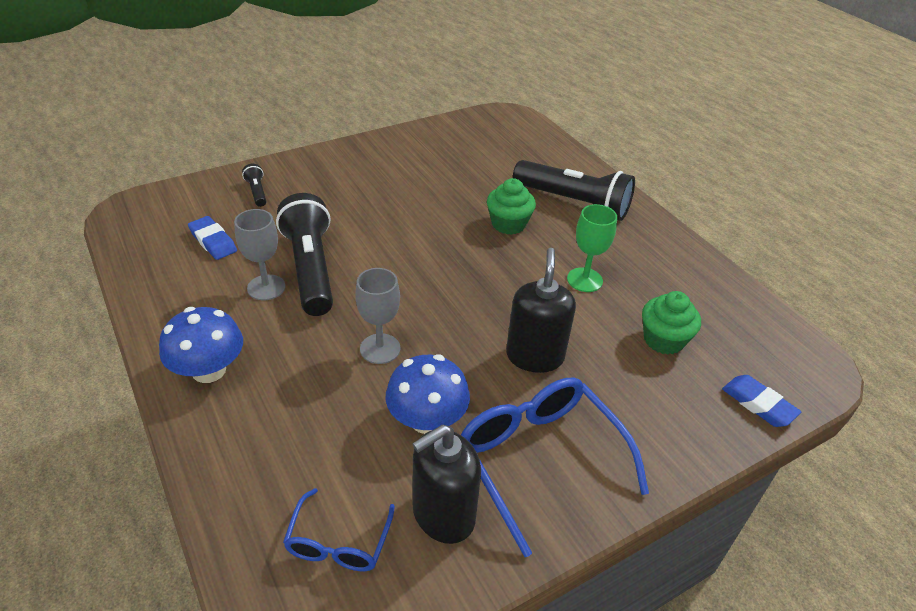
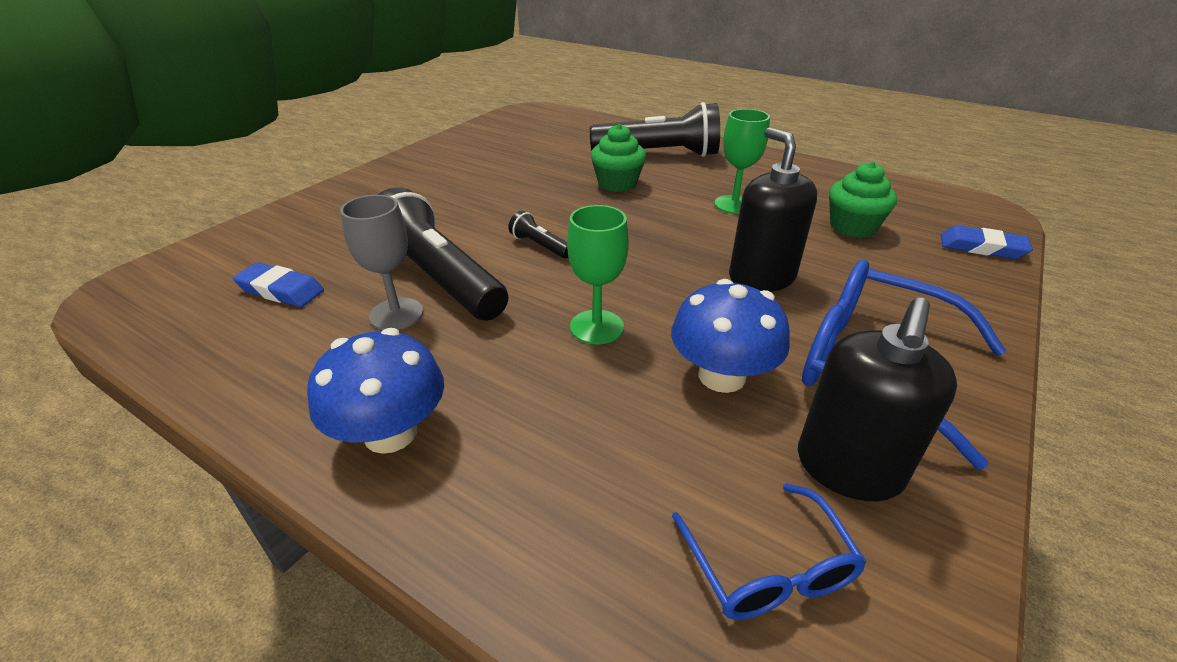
camera: 25 degrees left, 5 degrees down
(257, 192) = (304, 228): black flashlight -> black flashlight (540, 246)
(380, 349) = (596, 327): grey goblet -> green goblet

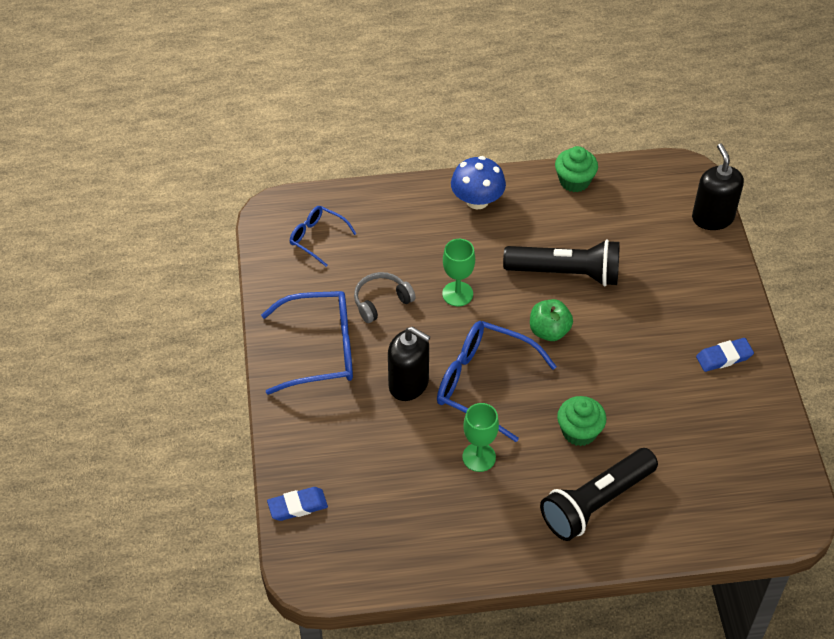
camera: 140 degrees right, 15 degrees up
(281, 290) = (624, 219): blue eraser -> blue eraser (724, 357)
(396, 314) = (552, 242): grey goblet -> none
(540, 246) = (549, 331): black flashlight -> green apple
(669, 242) = (483, 383): none -> blue glasses
(721, 376) = (381, 301): blue mushroom -> grey headphones
(848, 468) = (309, 288): black soap dispenser -> black soap dispenser (712, 218)
(852, 227) = (386, 479): green cupcake -> green cupcake (574, 181)

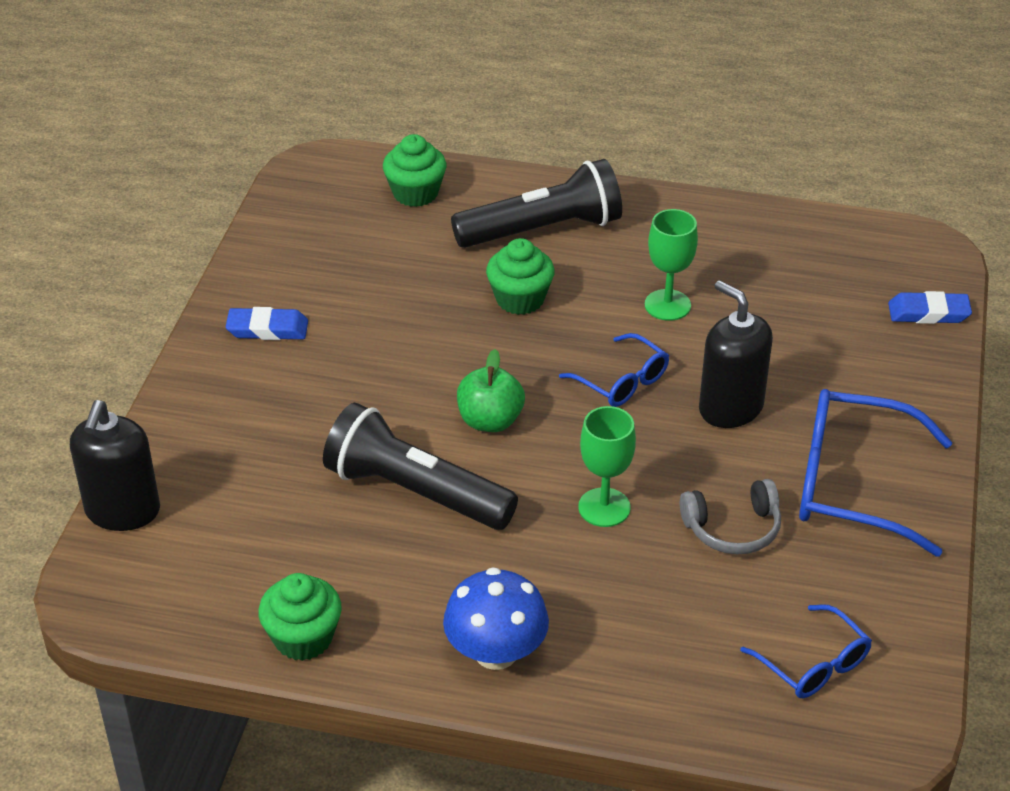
camera: 160 degrees left, 10 degrees down
(483, 383) = (622, 382): blue glasses -> blue glasses, size x0.56
(707, 511) = (415, 193): none -> green cupcake

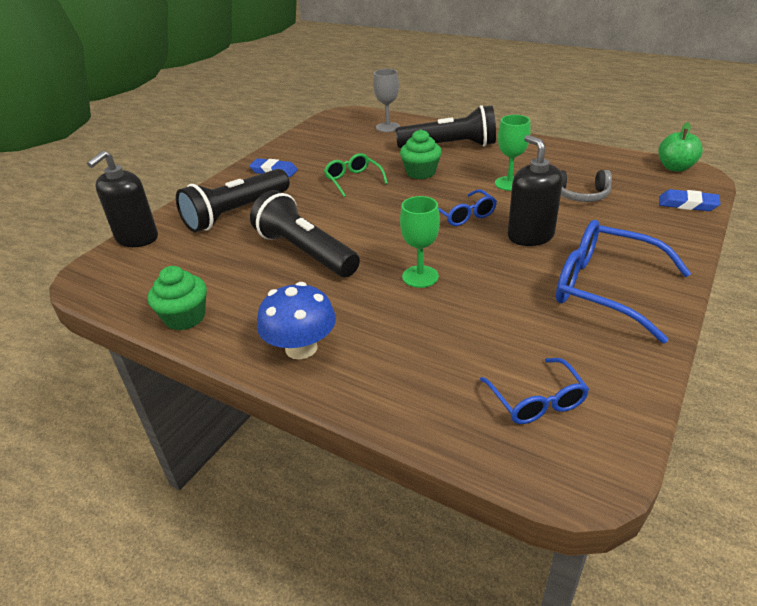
camera: 20 degrees right, 5 degrees down
(258, 432) = (236, 213): none -> black flashlight
(415, 193) = (388, 127): green cupcake -> grey goblet
(416, 332) = (353, 180): none -> green glasses
(490, 421) = (371, 224): green apple -> green apple (675, 167)
(733, 528) = (505, 301): grey headphones -> grey headphones (581, 195)

